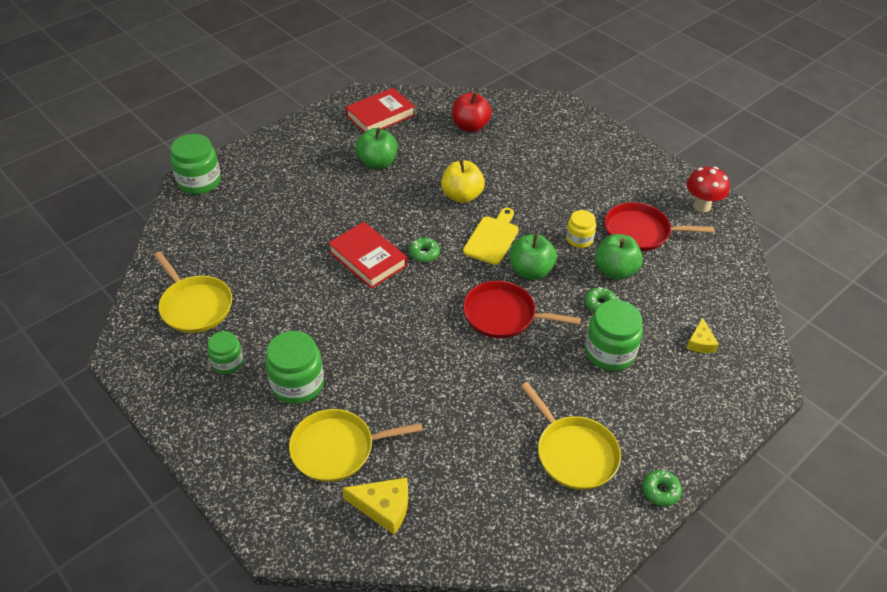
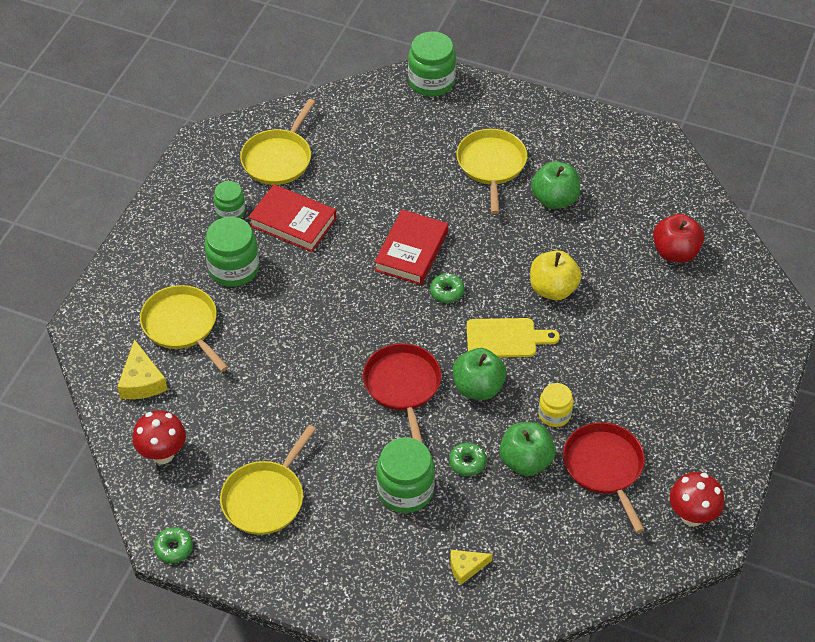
camera: 65 degrees right, 5 degrees up
(316, 182) = (491, 165): none -> yellow pan
(380, 115) = (634, 169): red book -> red book (293, 222)
(483, 520) = (163, 454): none -> red mushroom
(660, 491) = (257, 579): green donut -> green donut (174, 548)

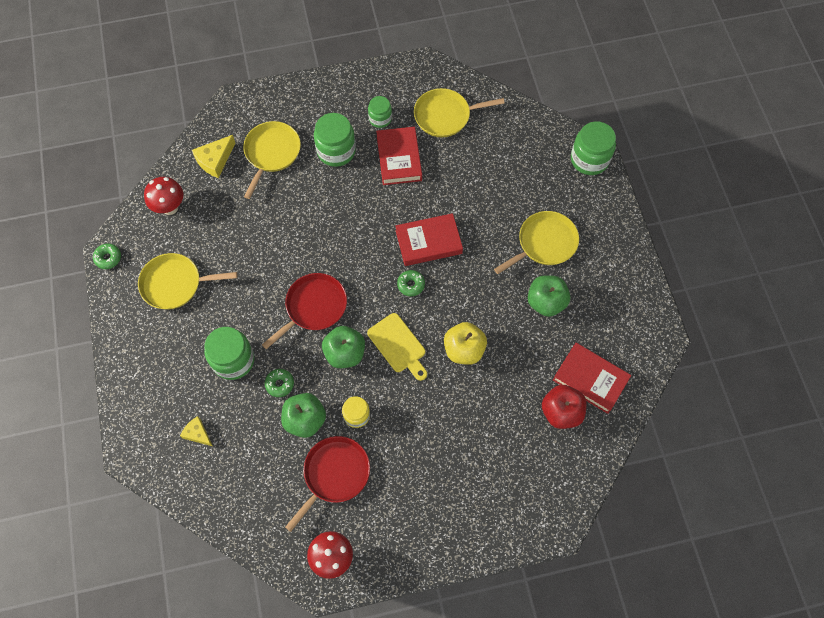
camera: 55 degrees right, 15 degrees up
(659, 213) = (590, 379): none -> red book

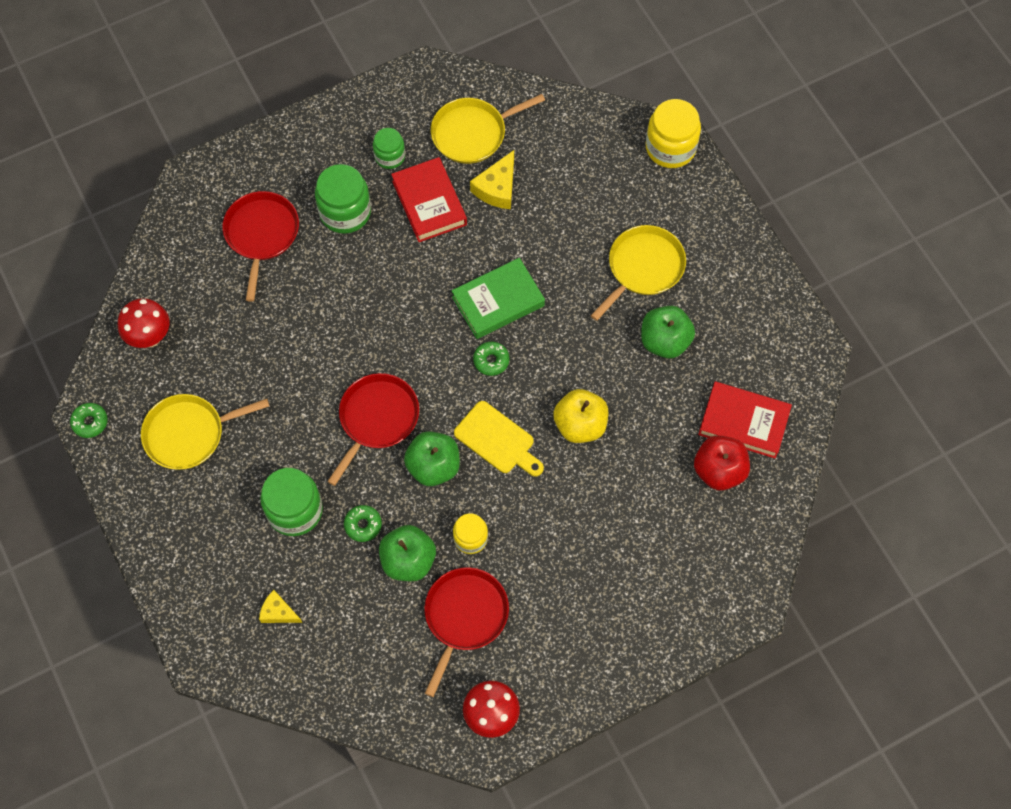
camera: 15 degrees left, 0 degrees up
(215, 160) = (190, 261): yellow cheese -> yellow cheese (497, 188)
(271, 153) = (261, 235): yellow pan -> red pan
(428, 242) = (498, 301): red book -> green book
(589, 159) = (670, 148): green jar -> yellow jar

